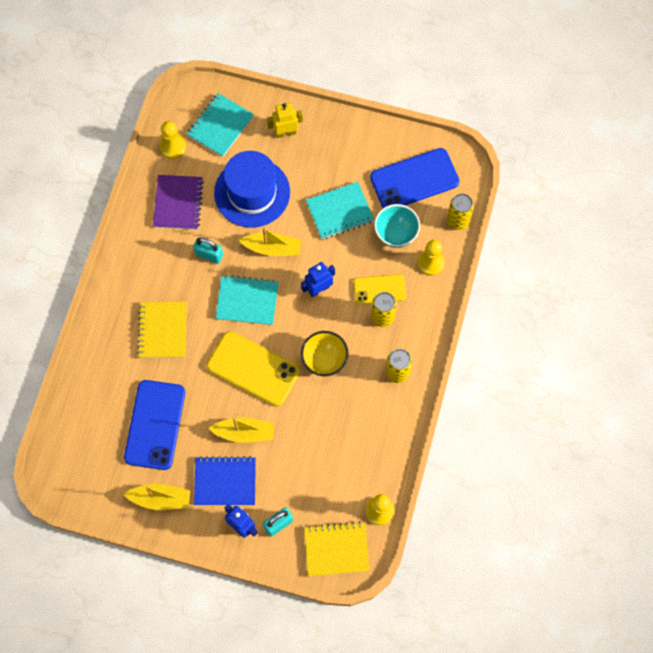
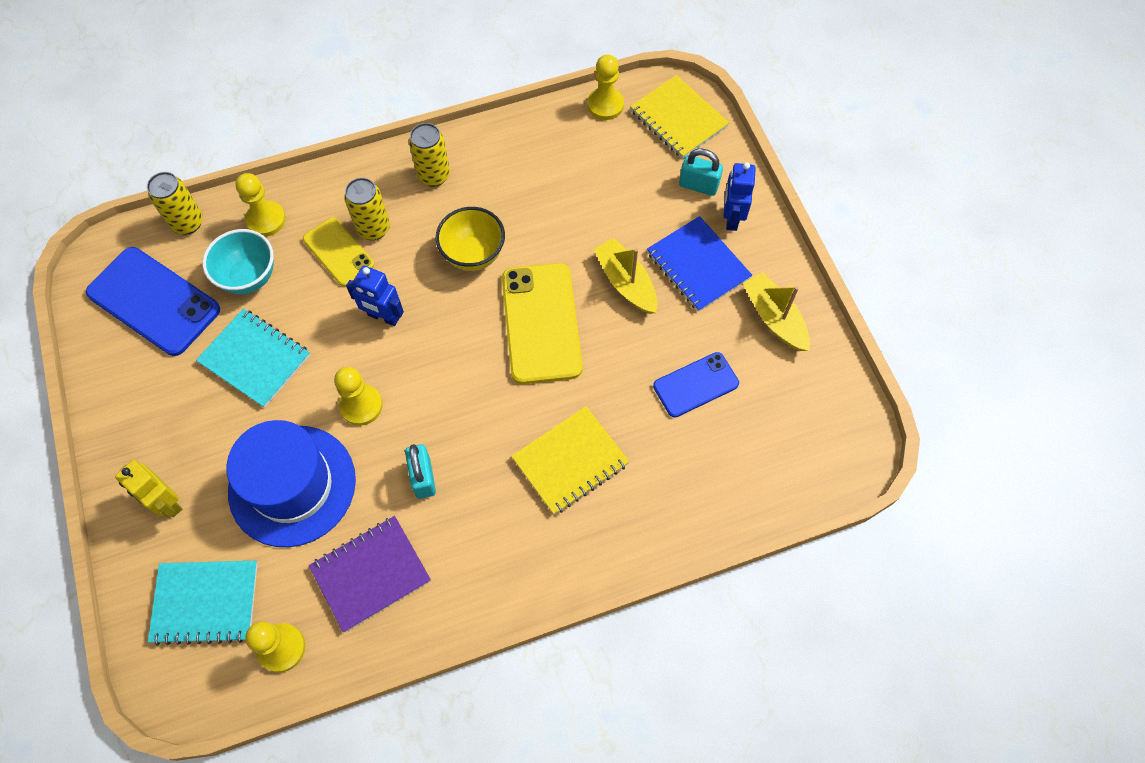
camera: 125 degrees left, 5 degrees down
(155, 425) = (696, 385): blue phone -> blue phone, size x0.60
(247, 301) = (456, 388): turquoise notebook -> none
(272, 248) = (361, 405): yellow boat -> yellow pawn

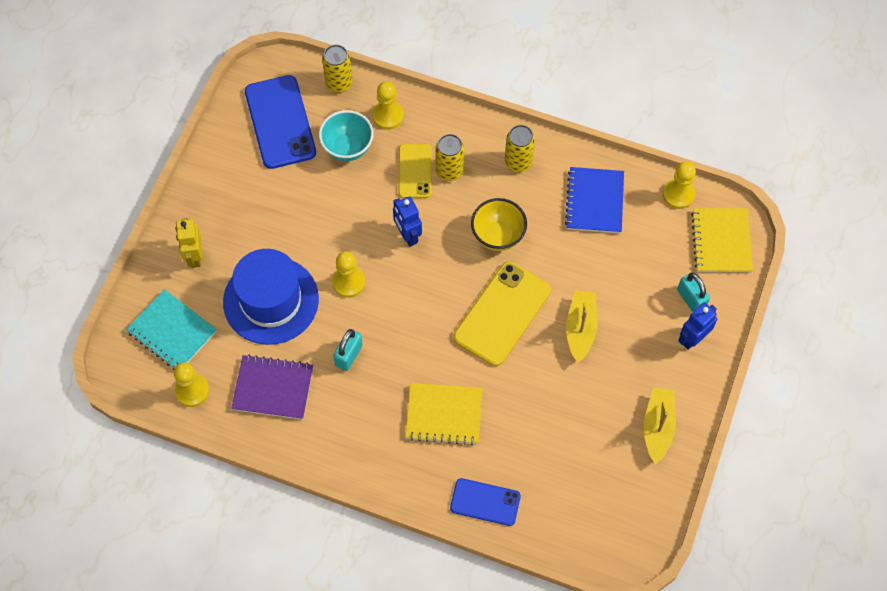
camera: 40 degrees right, 0 degrees up
(255, 359) = (310, 204): turquoise notebook -> none
(696, 385) = (565, 429): blue phone -> blue phone (485, 502)
(698, 265) = (639, 353): blue notebook -> blue notebook (594, 201)

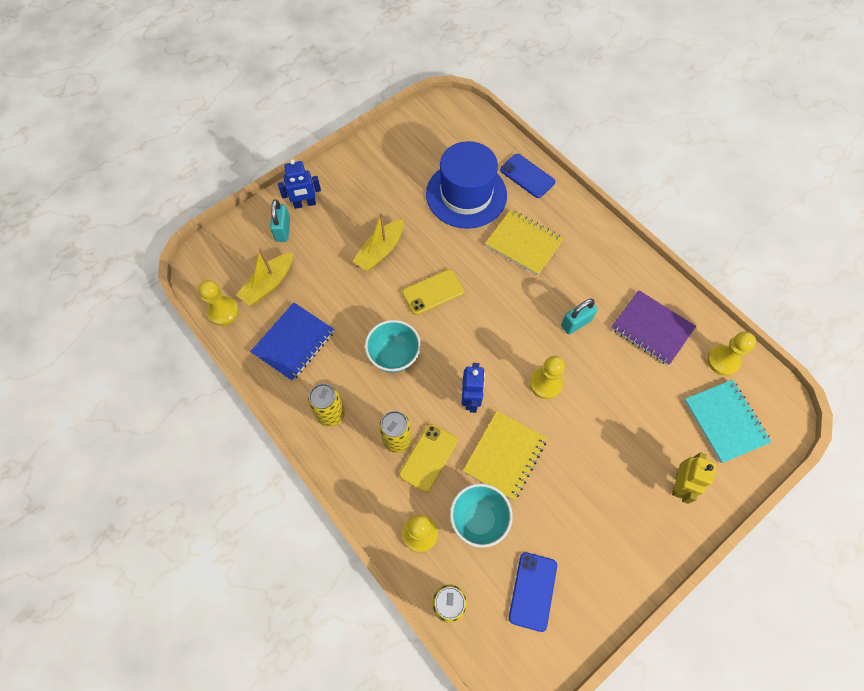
camera: 150 degrees left, 0 degrees up
(271, 300) = (623, 403): blue hat -> blue hat (466, 194)
(280, 122) = (533, 591): blue phone -> blue phone, size x0.60
(498, 236) = (394, 356): yellow bowl -> turquoise bowl
(502, 314) = (433, 292): yellow phone -> yellow phone, size x0.60
(658, 427) = (375, 163): yellow boat -> yellow boat (268, 284)
(721, 241) = (224, 258): yellow notebook -> yellow notebook (505, 455)

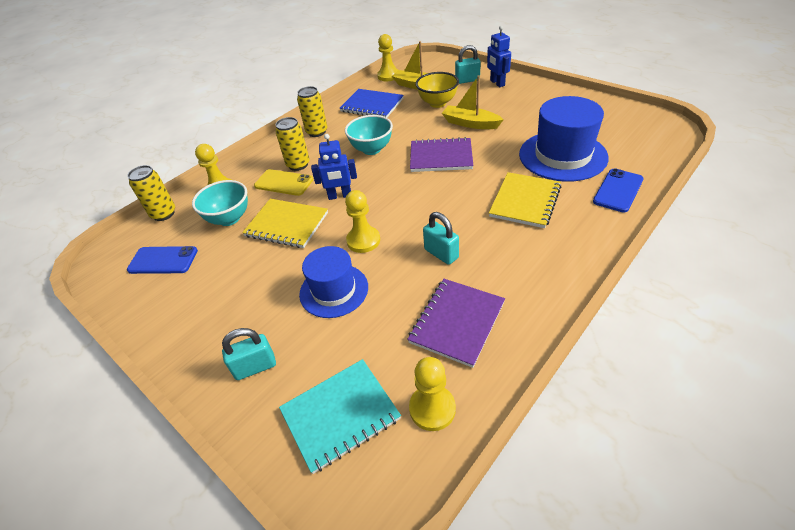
camera: 85 degrees right, 20 degrees down
(322, 272) = (437, 103): none -> yellow bowl
(433, 292) = (441, 157): yellow phone -> purple notebook
(604, 416) = (334, 290): none -> blue hat
(679, 484) = (255, 367): yellow robot -> turquoise padlock

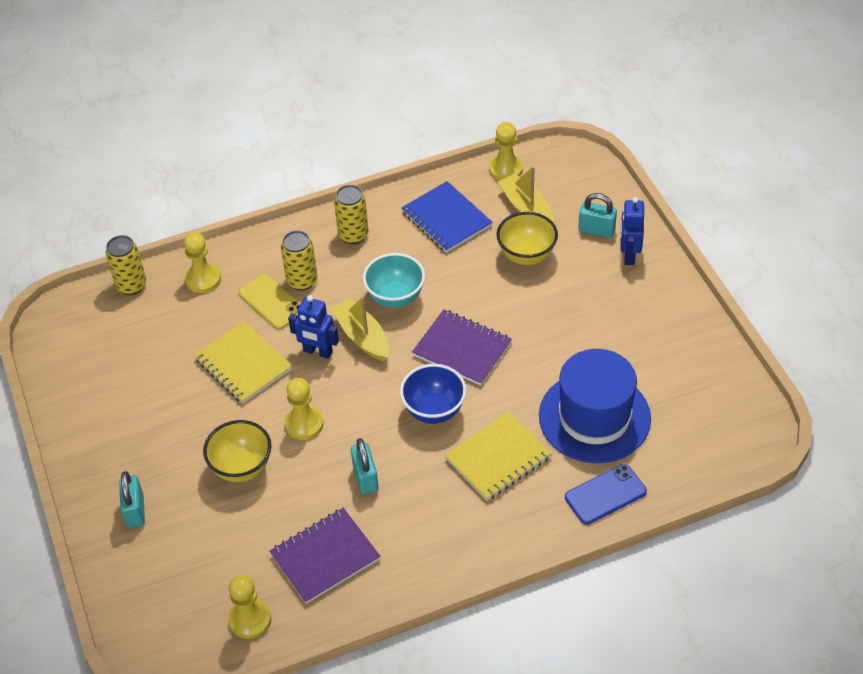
camera: 25 degrees right, 5 degrees up
(163, 260) = (107, 350): blue phone -> none
(229, 219) = (192, 326): turquoise bowl -> none
(255, 367) = (135, 511): turquoise padlock -> turquoise padlock turned 75 degrees clockwise
(334, 290) = (242, 468): blue hat -> yellow bowl
(340, 415) = (178, 587): turquoise notebook -> none
(454, 194) = (434, 410): none -> blue bowl
(470, 123) = (536, 312): yellow boat -> yellow boat (362, 336)

